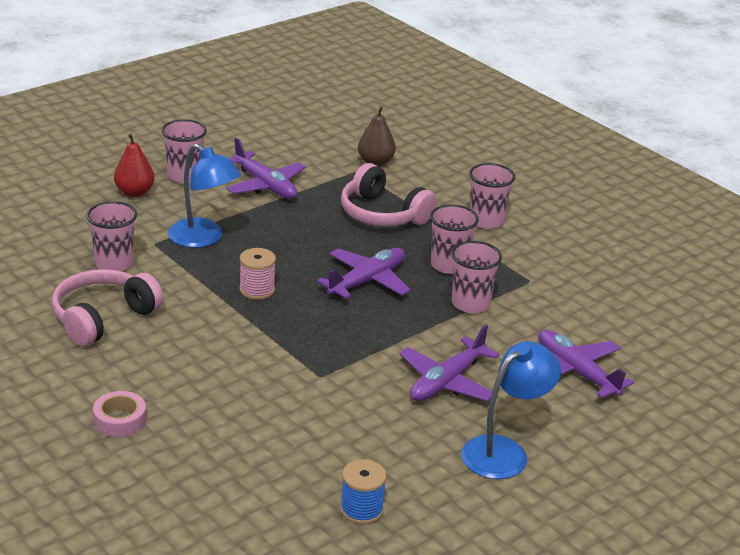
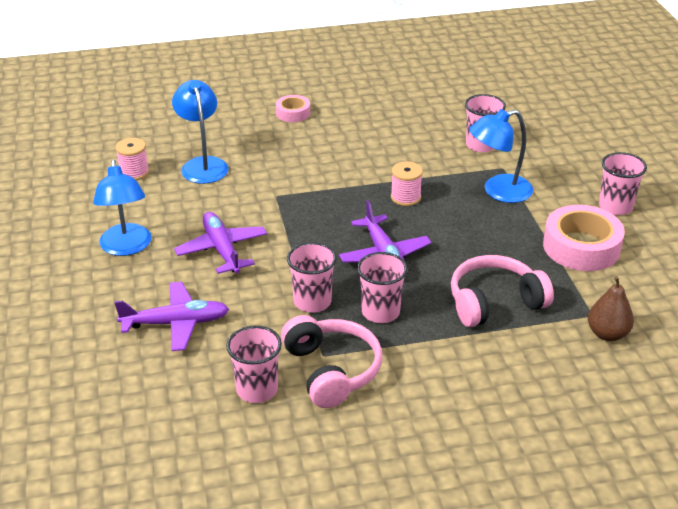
camera: 120 degrees right, 5 degrees up
(103, 318) = (410, 128): pink headphones -> pink headphones (332, 370)
(134, 192) = (593, 175): red pear -> none
(265, 185) = (581, 247): purple plane -> pink tape
(300, 455) = (202, 165): none -> blue lamp
(361, 510) = (134, 172): blue spool -> pink spool
(486, 221) = (447, 370): pink cup -> pink cup (257, 389)

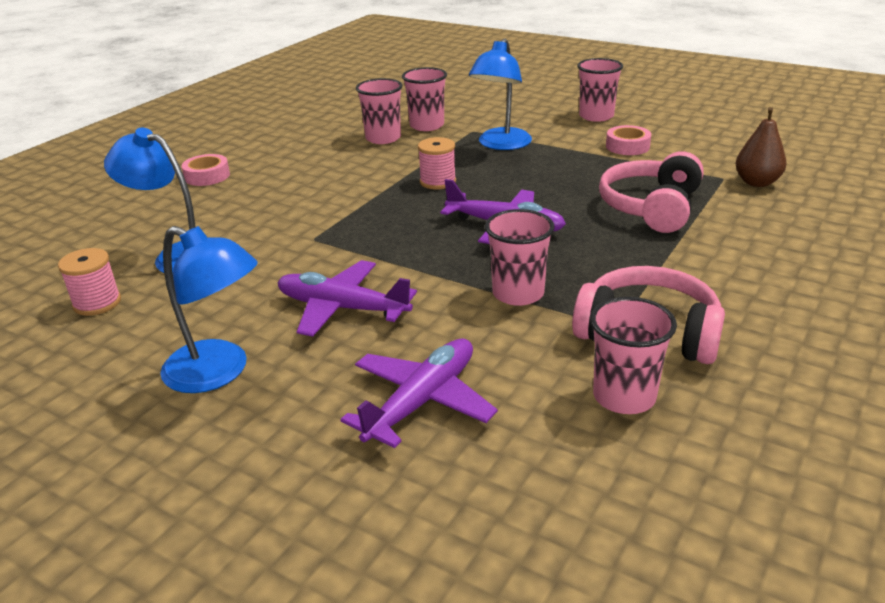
camera: 45 degrees left, 5 degrees down
(380, 312) = (589, 264): pink cup -> pink cup (383, 138)
(581, 247) = (627, 146): pink tape -> pink tape, size x0.54

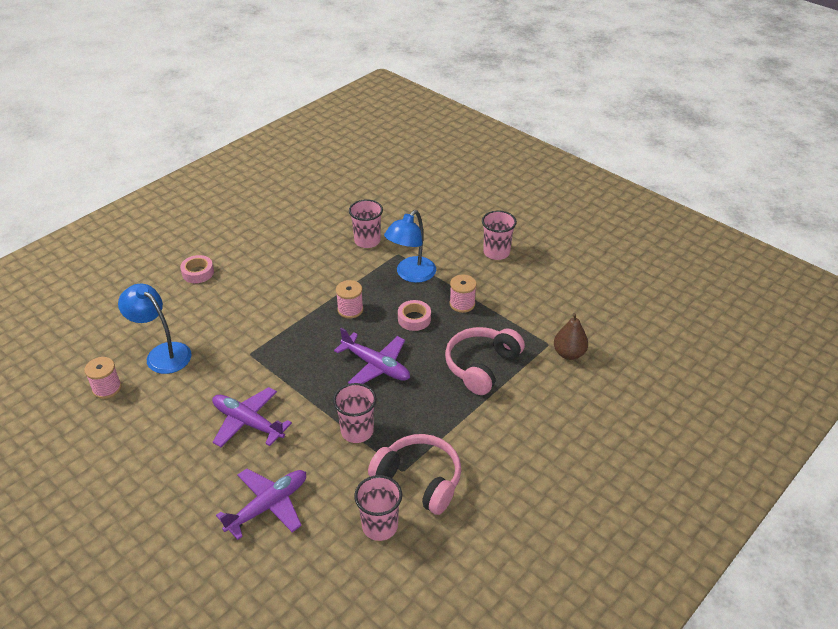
camera: 10 degrees right, 10 degrees up
(219, 372) = (164, 461): blue lamp -> none
(383, 138) = (330, 251): pink cup -> none
(584, 159) = (462, 304): none -> pink spool
(627, 146) = (500, 294): pink tape -> pink tape (414, 319)

